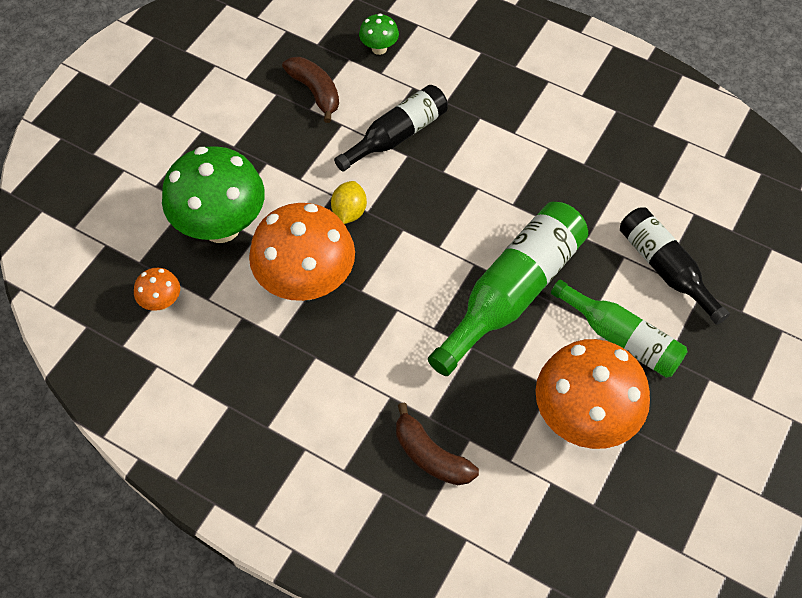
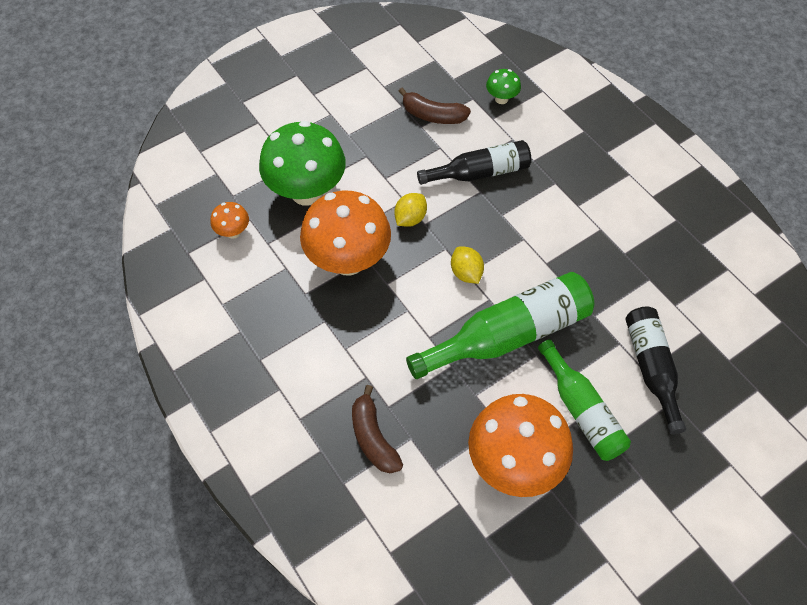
camera: 25 degrees right, 0 degrees up
(315, 92) = (433, 115): brown banana -> brown banana turned 120 degrees clockwise
(437, 246) = (466, 273): none -> yellow lemon

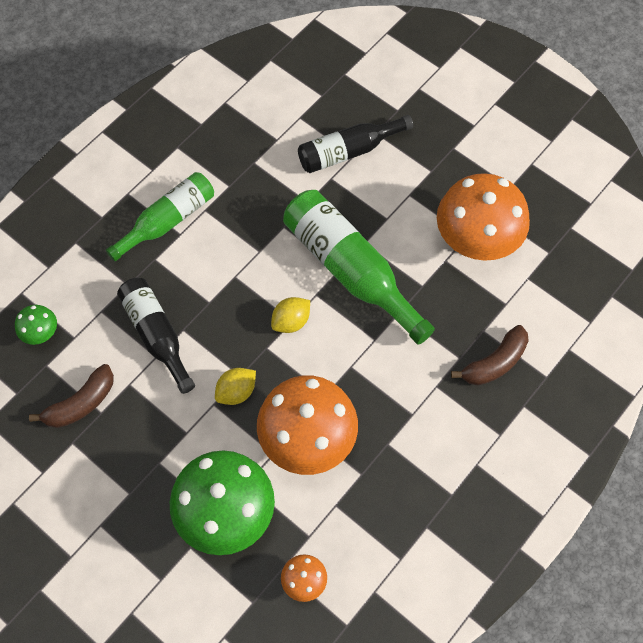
camera: 105 degrees left, 5 degrees up
(410, 218) = (236, 392): yellow lemon -> yellow lemon turned 60 degrees counterclockwise
(433, 115) = (81, 403): brown banana -> brown banana turned 45 degrees clockwise
(582, 410) = (408, 199): green bottle -> green bottle (168, 221)

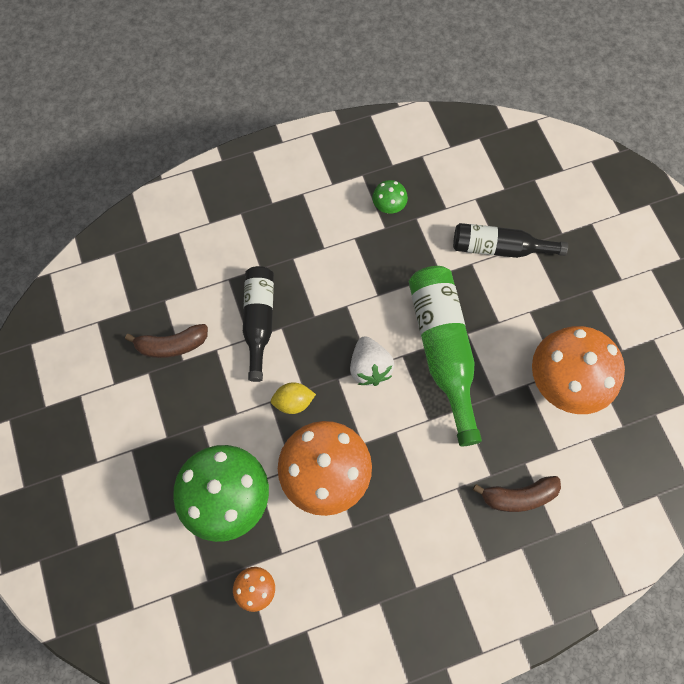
camera: 30 degrees right, 5 degrees up
(41, 334) = (175, 273): green mushroom -> green mushroom (388, 207)
(168, 221) = (320, 232): green bottle -> none
(291, 321) = (369, 367): yellow lemon -> white strawberry

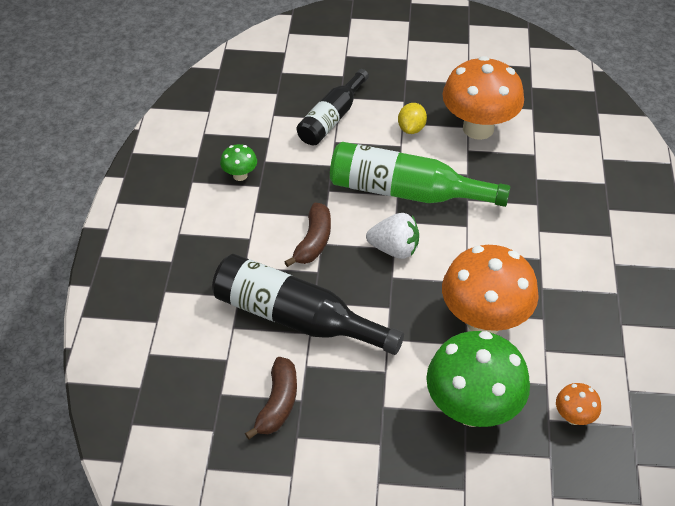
camera: 65 degrees left, 20 degrees down
(259, 321) = (296, 317): black bottle -> black bottle, size x1.52
(293, 402) = (398, 320): yellow lemon -> yellow lemon (411, 128)
(518, 496) = (563, 194): brown banana -> brown banana (313, 241)

